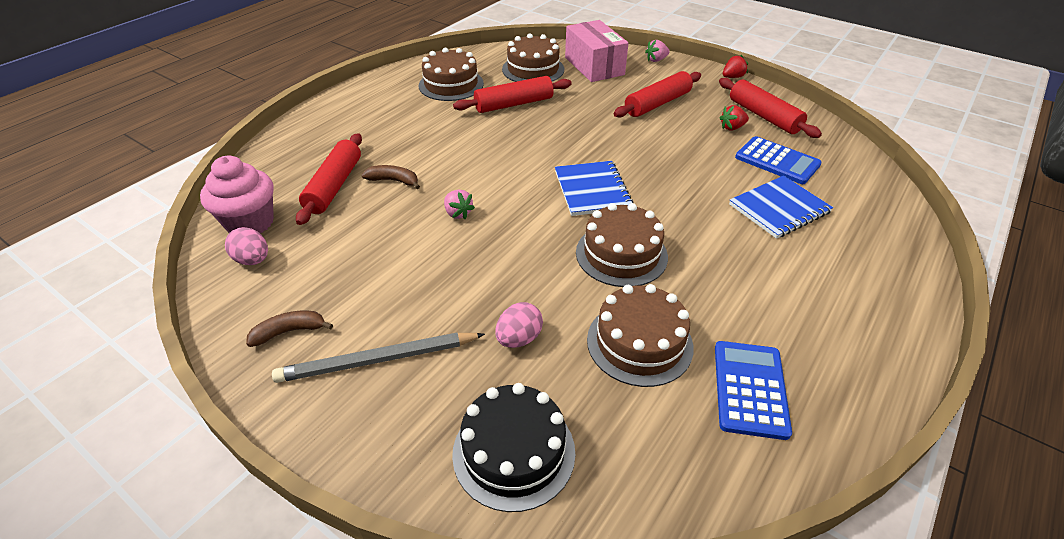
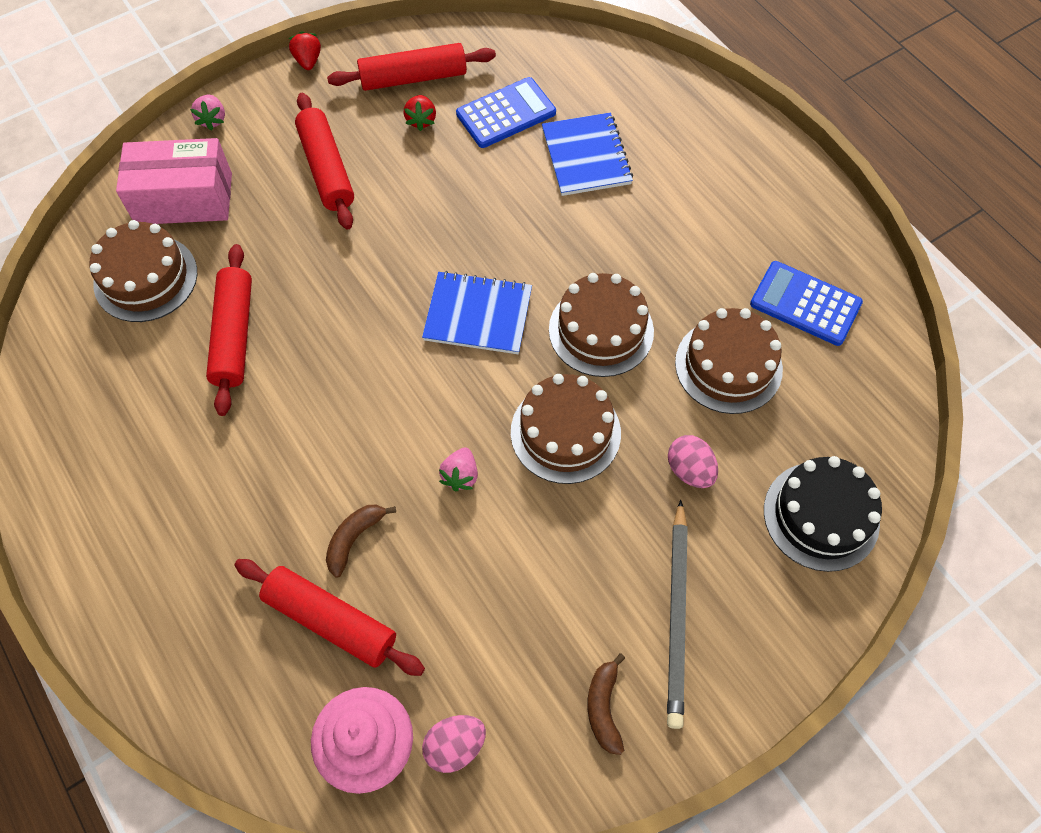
camera: 70 degrees left, 20 degrees up
(451, 84) = (126, 403): brown cake -> brown cake (565, 432)
(458, 213) = (460, 475): pink strawberry -> pink strawberry turned 120 degrees clockwise

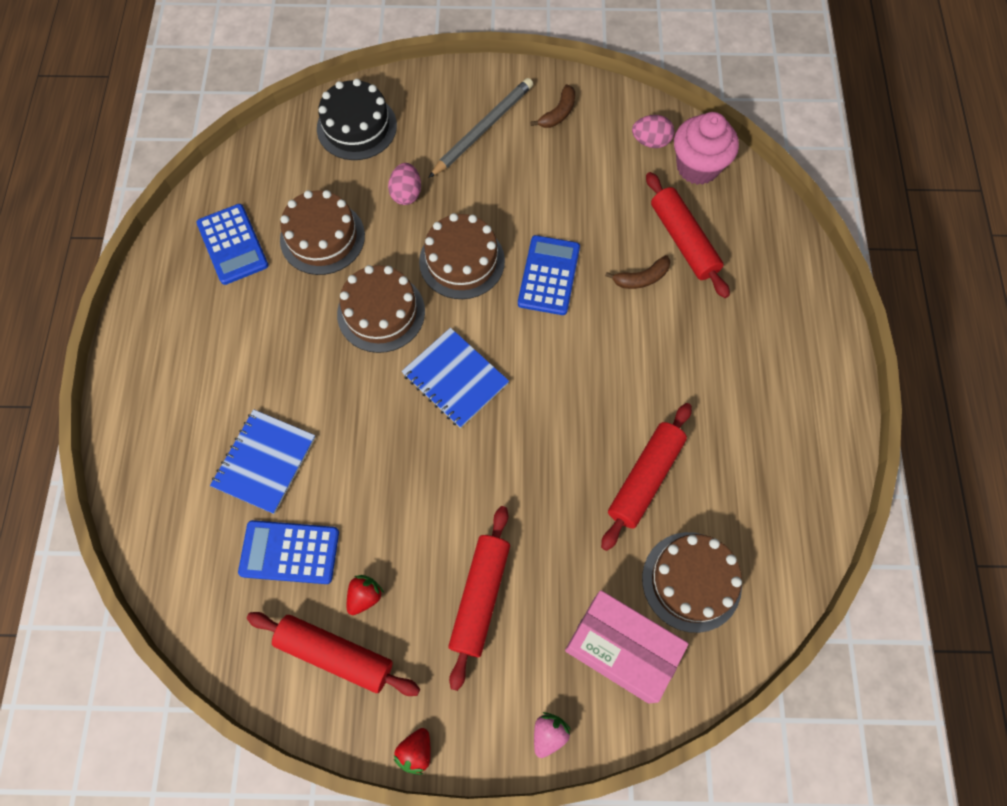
camera: 145 degrees left, 5 degrees up
(460, 475) = (549, 275): pink strawberry -> blue calculator

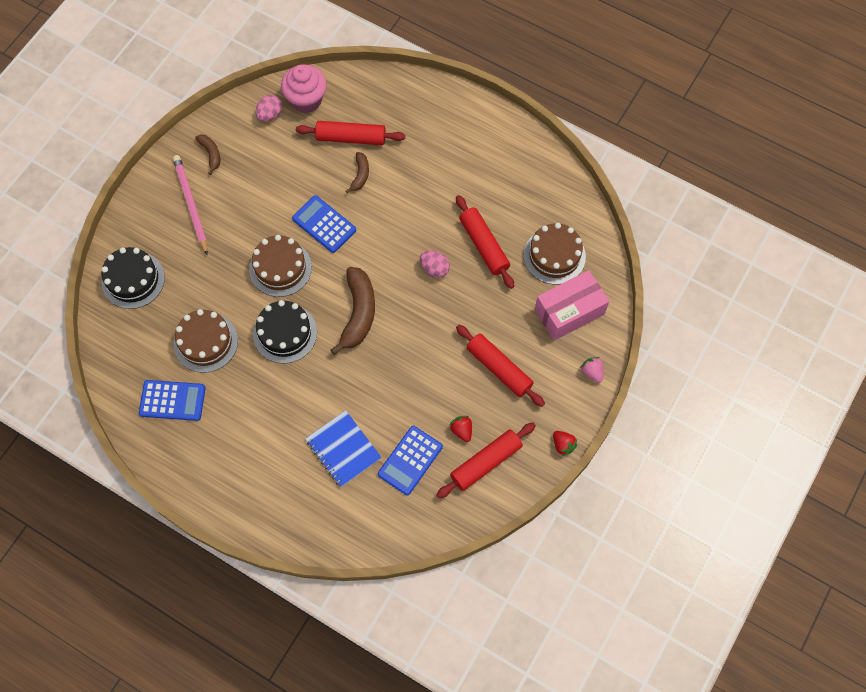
camera: 60 degrees left, 0 degrees up
(381, 312) = (285, 333): brown cake -> black cake
(406, 193) = (208, 275): pink egg -> pink egg (434, 268)
(455, 379) = (358, 313): blue notebook -> brown banana
(483, 129) = (191, 204): grey pencil -> pink pencil

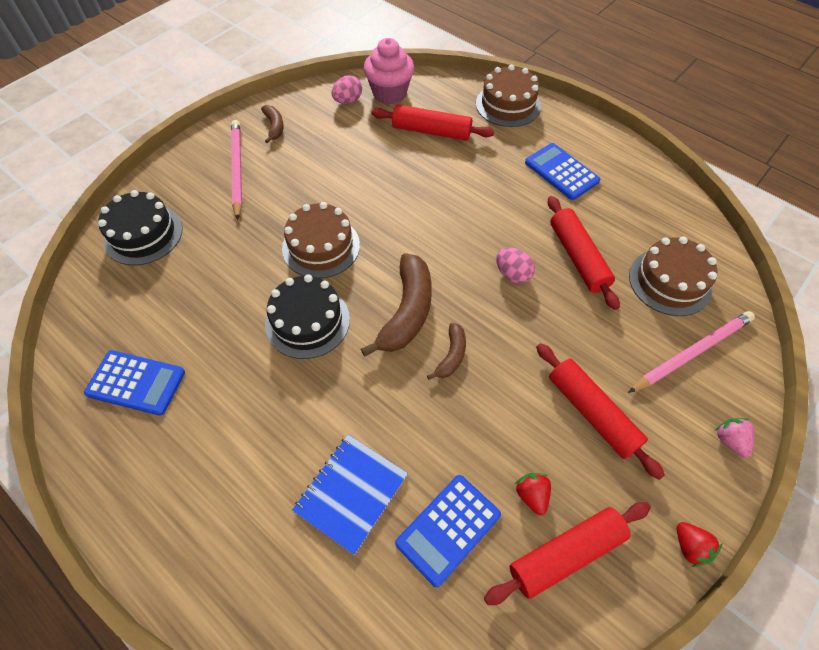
camera: 10 degrees right, 10 degrees down
(206, 342) = (204, 317): brown cake -> brown cake (508, 105)
(324, 224) = (384, 208): blue calculator -> blue calculator (561, 172)
(343, 449) = (351, 493): blue notebook -> blue notebook turned 60 degrees clockwise
(360, 175) = (436, 166): brown banana -> brown banana (451, 355)
(569, 312) = (692, 352): pink box -> pink pencil

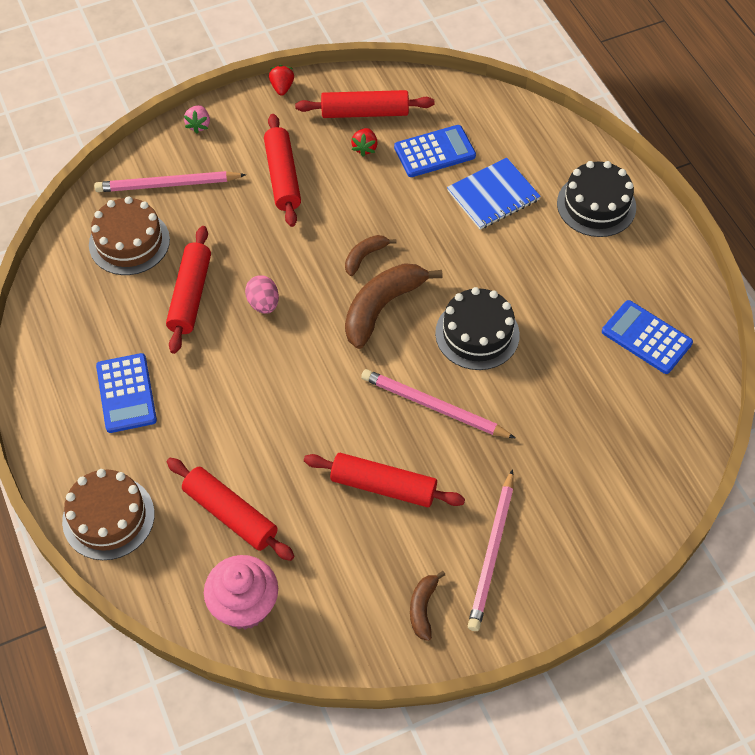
camera: 155 degrees left, 0 degrees up
(143, 234) = (621, 499): black cake -> black cake (596, 205)
(321, 246) = (433, 406): brown cake -> pink pencil
(334, 181) = (383, 486): none -> red rolling pin
(348, 101) = (307, 616): pink egg -> none

